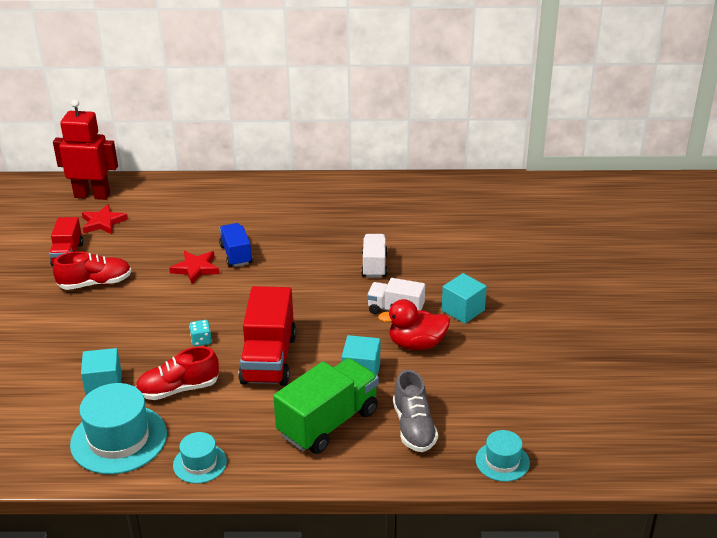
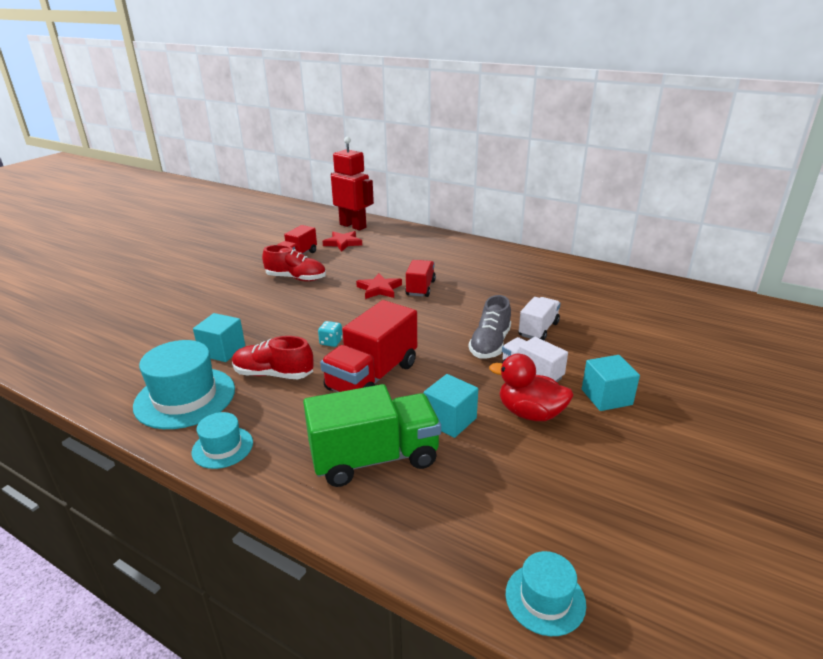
camera: 30 degrees right, 5 degrees down
(236, 255) = (420, 288): blue truck -> red truck
(414, 427) = (462, 502): grey shoe -> grey shoe (490, 344)

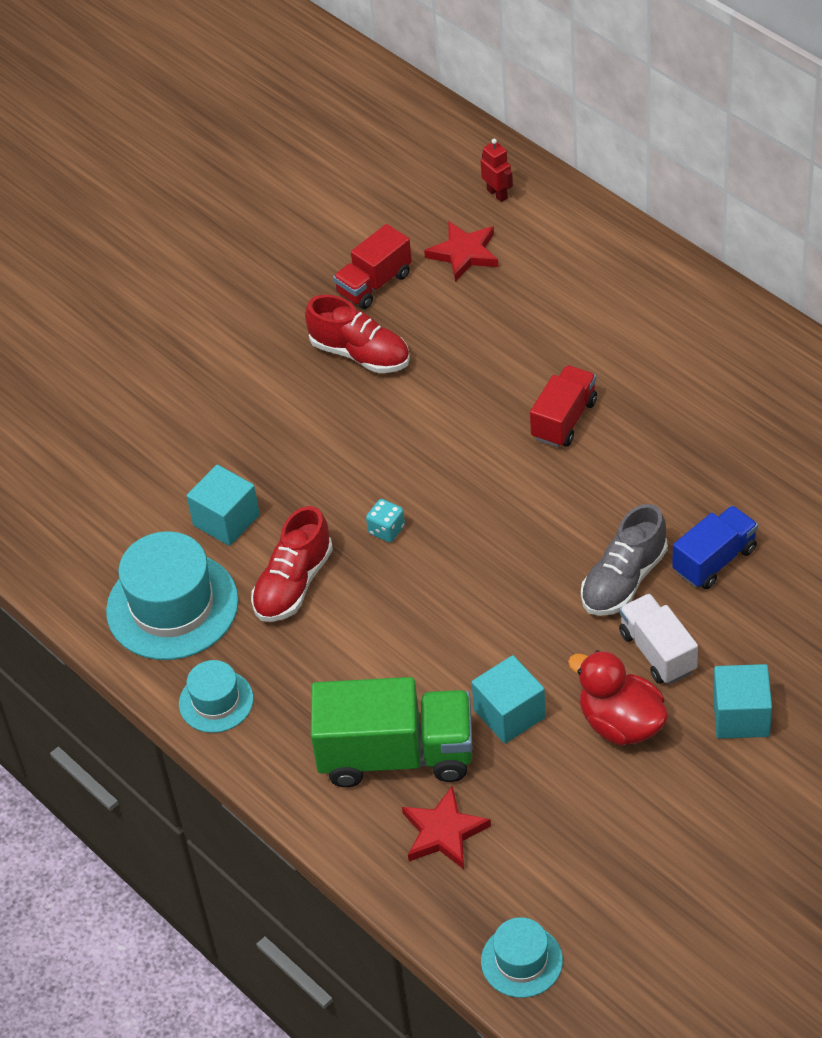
camera: 20 degrees right, 20 degrees up
(273, 374) = (293, 583): red shoe -> red shoe turned 90 degrees counterclockwise
(353, 226) = (497, 194): red robot -> red robot, size x0.42
(372, 377) = (429, 615): red truck -> none
(379, 289) = (493, 410): red star -> red star (443, 832)
(538, 329) = (714, 560): white truck -> blue truck

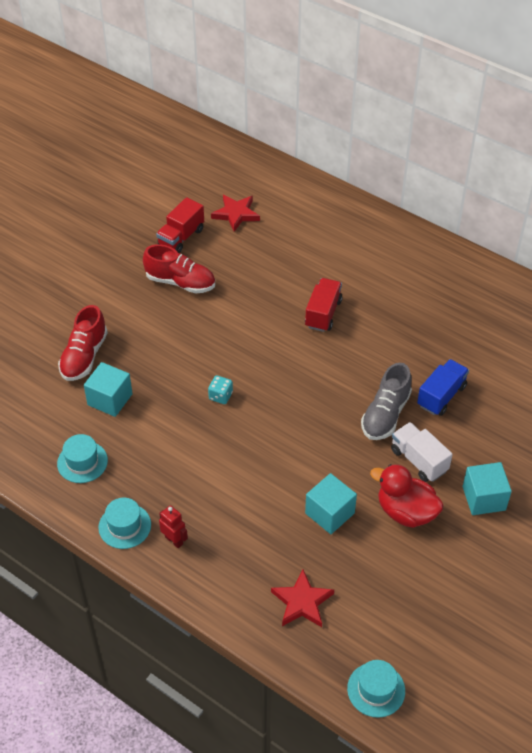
camera: 15 degrees left, 0 degrees up
(172, 606) = (82, 462): turquoise hat -> turquoise hat, size x0.55
(293, 583) = (164, 438): red shoe -> red shoe (84, 356)
(396, 754) = (258, 550): green truck -> none
(497, 194) = (249, 176): red robot -> red robot (174, 540)

